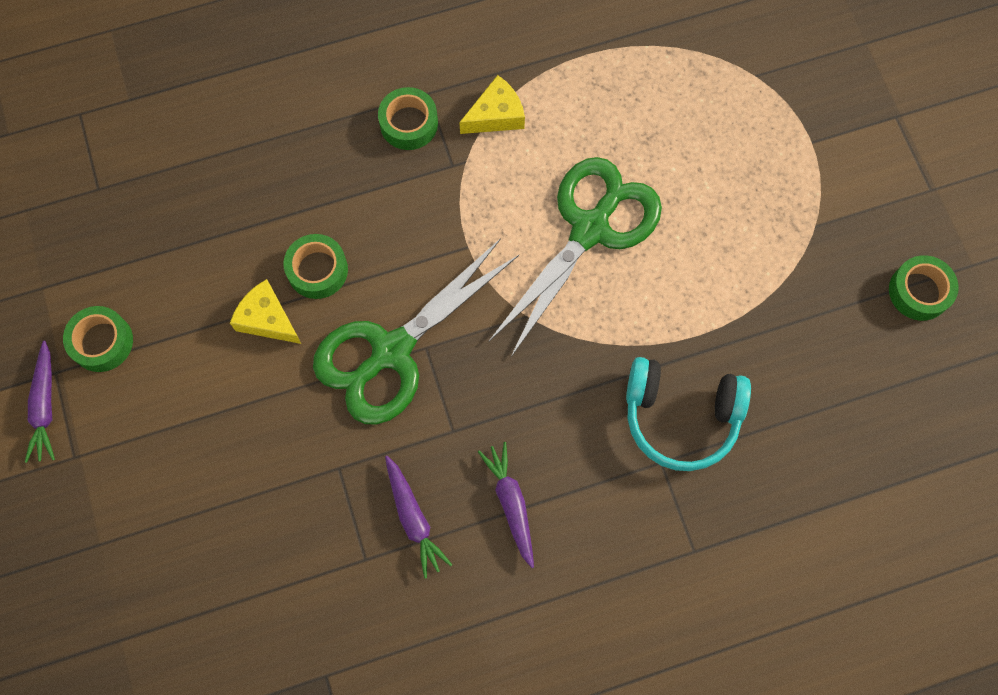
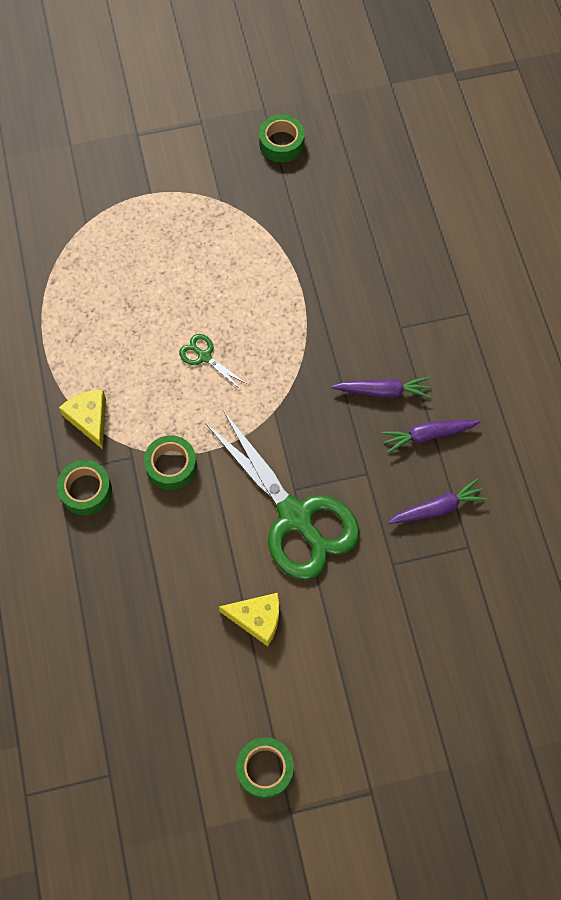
camera: 85 degrees left, 5 degrees down
(45, 406) = (322, 821): purple carrot -> purple carrot (383, 391)
(267, 319) = (257, 619): yellow cheese -> yellow cheese turned 120 degrees counterclockwise
(317, 270) = (216, 574): green tape -> green tape (171, 466)
(590, 229) = (204, 356): green scissors -> green scissors, size x0.41
(681, 416) = (366, 310): turquoise headphones -> none

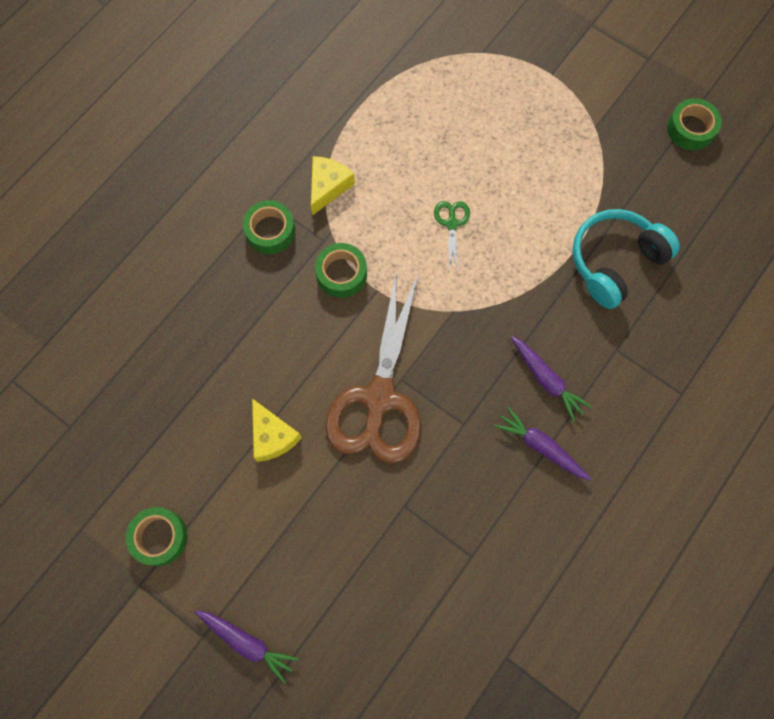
camera: 50 degrees right, 5 degrees up
(295, 517) = (379, 398): green scissors -> brown scissors
(335, 274) = (615, 262): none -> turquoise headphones
(437, 508) = (483, 504): purple carrot -> purple carrot (247, 643)

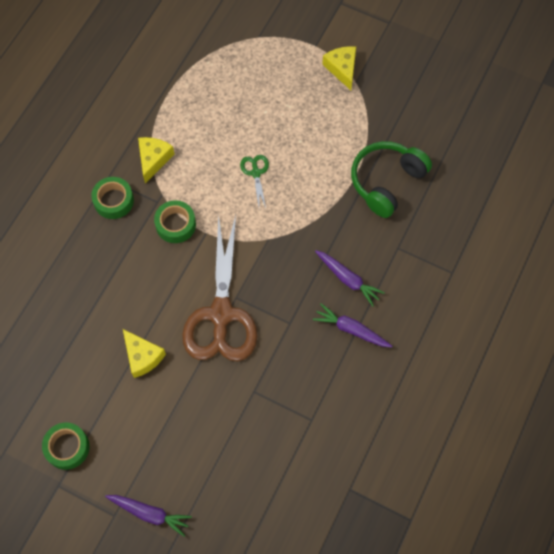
camera: 10 degrees left, 5 degrees down
(581, 108) = (342, 69): none -> yellow cheese
(615, 262) = (386, 182): turquoise headphones -> green headphones
(690, 129) = (429, 72): green tape -> none

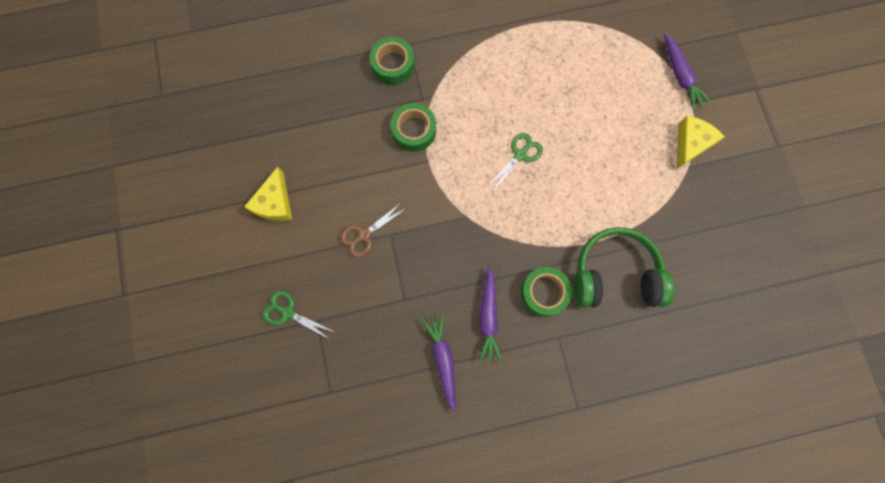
camera: 50 degrees right, 10 degrees up
(67, 447) = (152, 210): green tape -> green tape (544, 292)
(150, 513) = (144, 323): purple carrot -> purple carrot (680, 76)
(153, 159) = (457, 64): yellow cheese -> none
(221, 314) = (364, 235): brown scissors -> brown scissors, size x0.41
(231, 406) = (288, 312): none -> green scissors

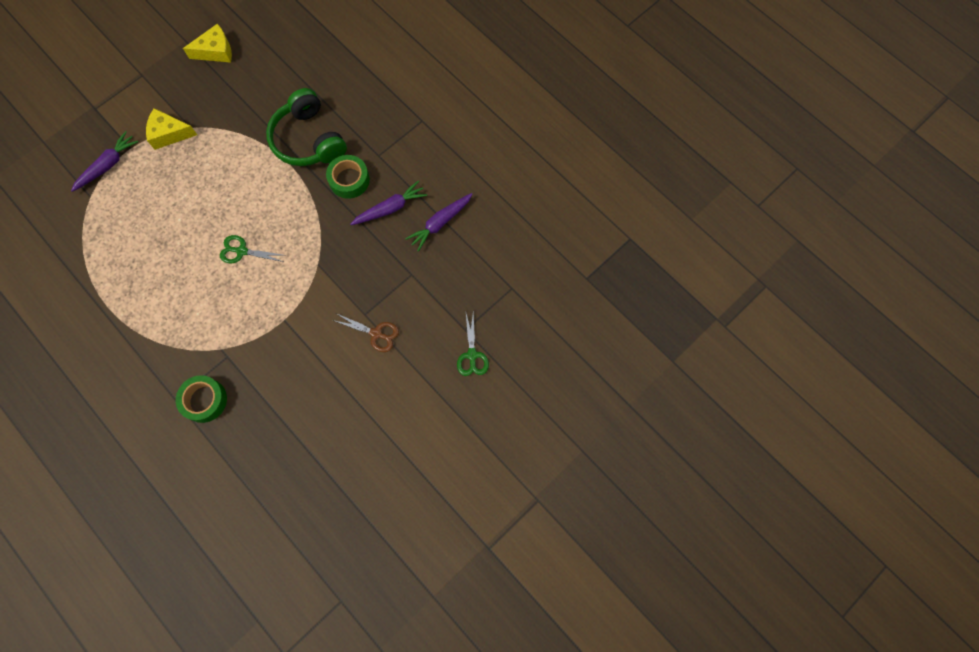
camera: 120 degrees left, 5 degrees down
(275, 203) = (388, 423): yellow cheese -> yellow cheese (216, 51)
(414, 130) = (261, 346): green tape -> none

